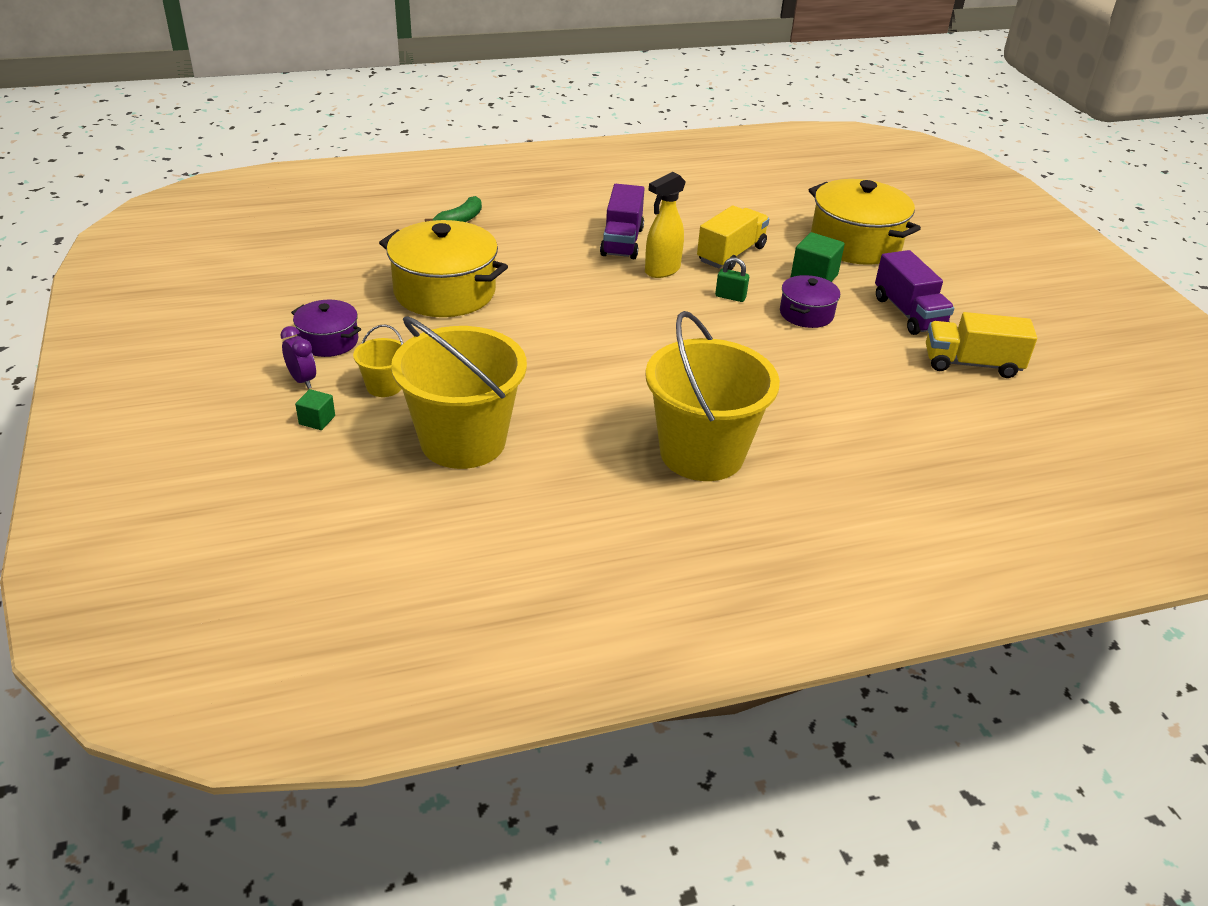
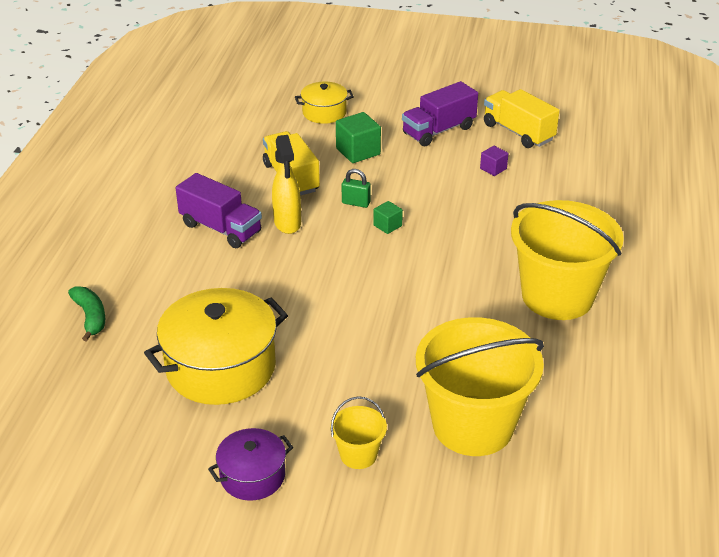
camera: 60 degrees left, 0 degrees up
(302, 380) = (311, 513): purple clock -> none
(317, 420) = (386, 518): green cube -> green cube (387, 225)
(730, 297) = (356, 203): green padlock -> green padlock turned 60 degrees clockwise
(806, 314) = (407, 176): purple pot -> none
(855, 243) = (324, 112): yellow pot -> yellow pot, size x0.54
(881, 363) = (493, 169): none -> purple cube
(908, 313) = (438, 130): purple truck -> purple truck turned 135 degrees clockwise
(971, 364) = (518, 132): yellow truck -> yellow truck turned 105 degrees clockwise

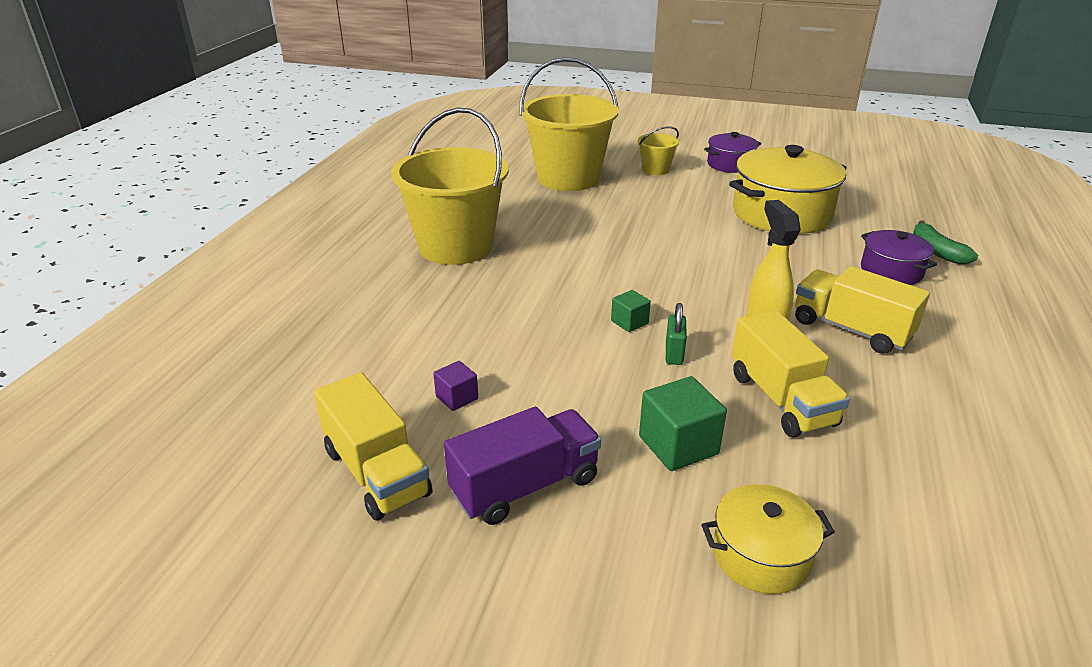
camera: 175 degrees left, 5 degrees down
(152, 288) = (891, 271): none -> purple pot
(221, 228) = (851, 329): purple truck -> yellow truck
(356, 203) = (674, 354): green padlock -> green padlock turned 75 degrees clockwise

